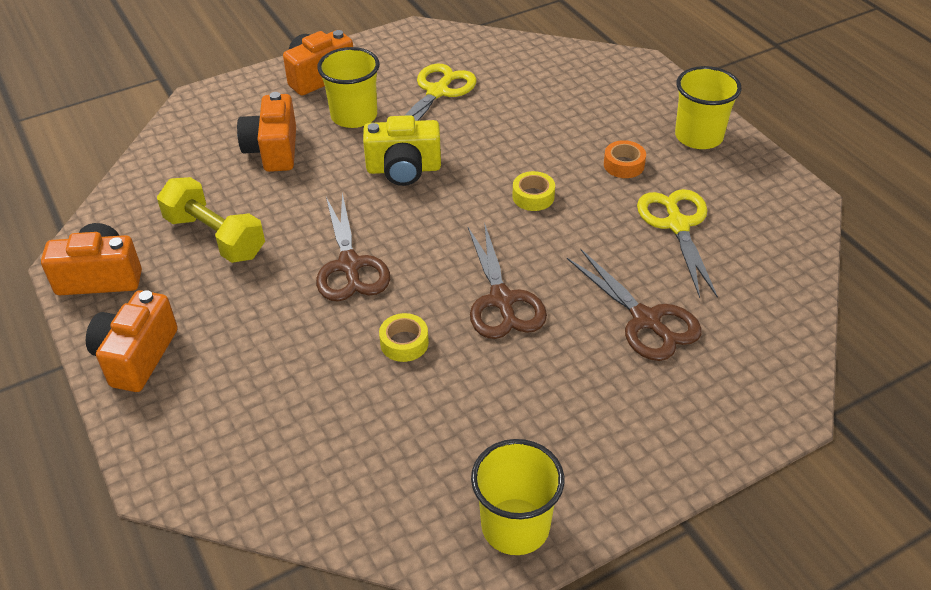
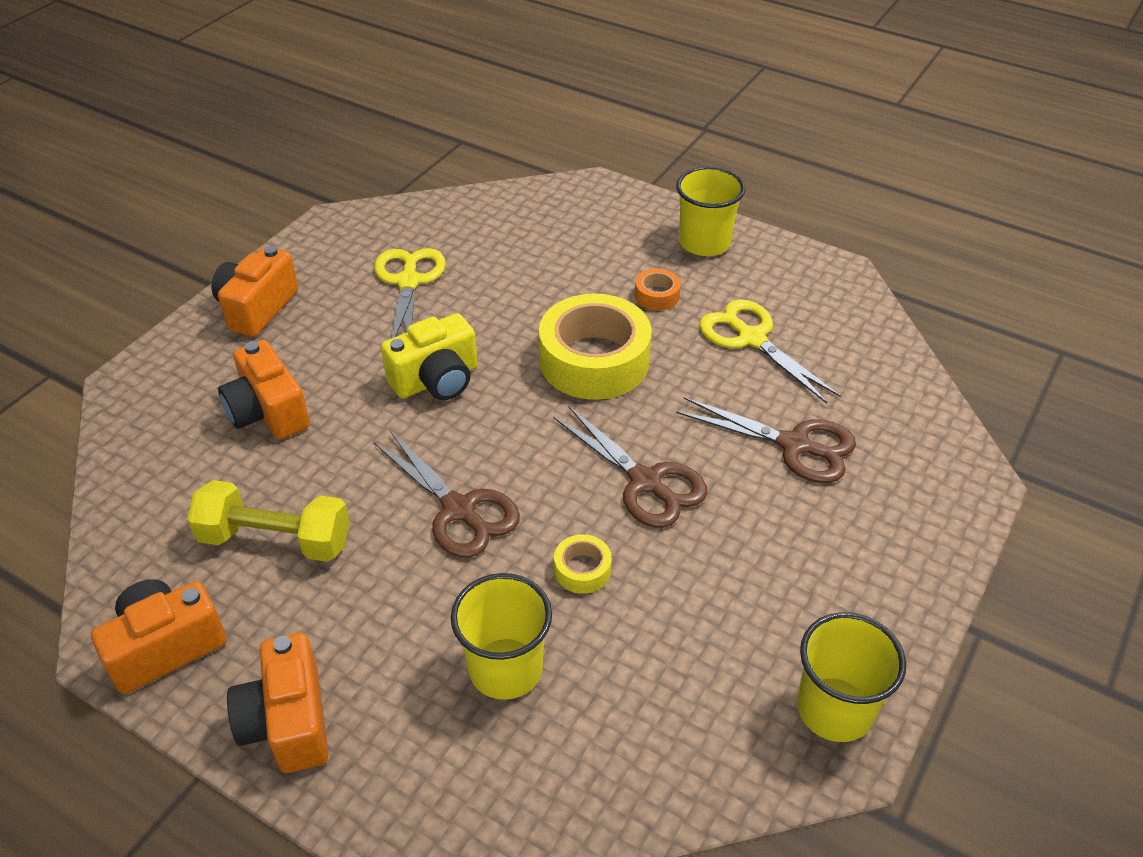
camera: 30 degrees left, 0 degrees up
(354, 116) = (334, 340): yellow cup -> yellow cup (505, 668)
(533, 197) = (594, 360): yellow tape -> yellow tape, size x2.30

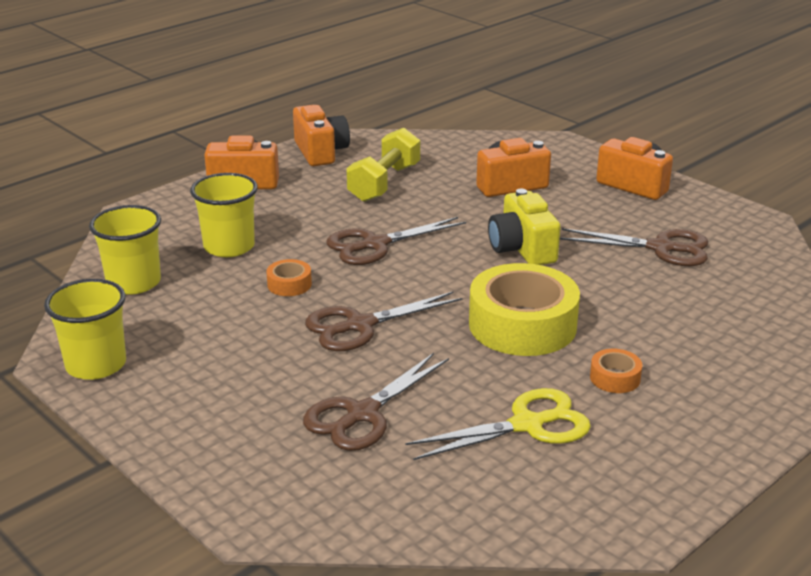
camera: 105 degrees right, 15 degrees down
(408, 282) = (661, 248): yellow scissors -> brown scissors
(582, 570) = (289, 284): yellow tape -> orange tape
(704, 243) = (711, 431): yellow cup -> yellow cup (134, 282)

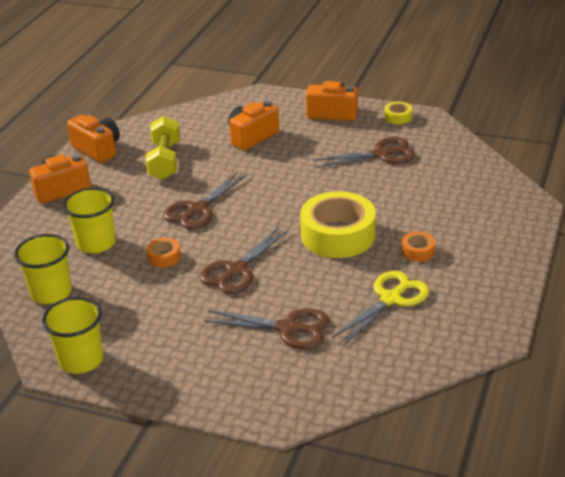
camera: 25 degrees left, 5 degrees up
(362, 414) = (288, 328): brown scissors -> brown scissors turned 90 degrees counterclockwise
(522, 249) = (297, 182): yellow camera -> none
(720, 211) = (398, 117): none -> yellow tape

